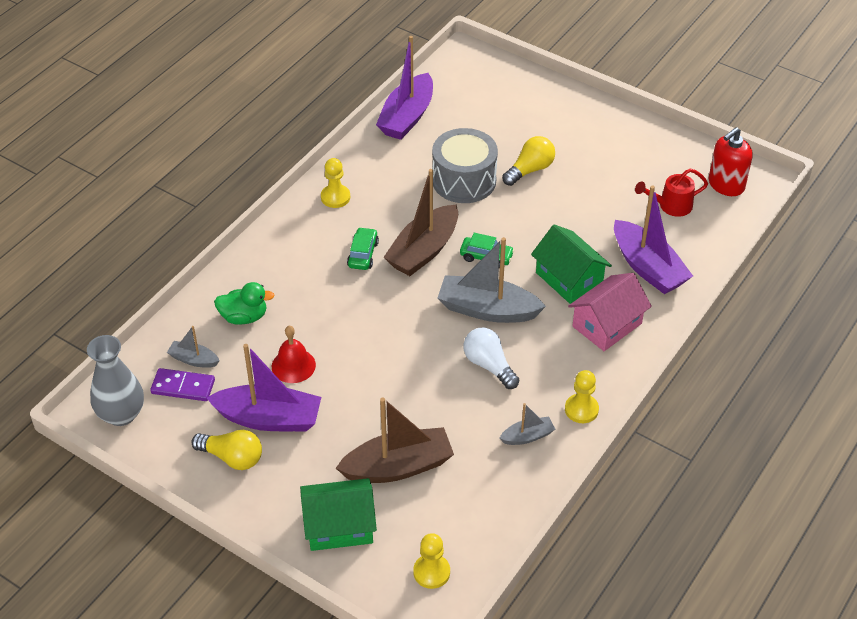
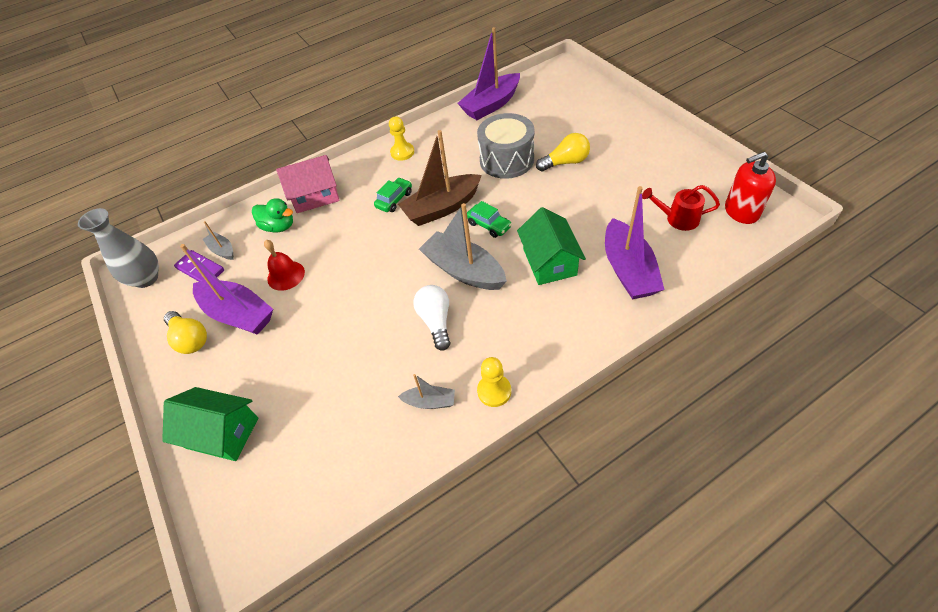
camera: 30 degrees right, 5 degrees up
(398, 467) = (304, 392): brown boat -> none
(431, 572) = (263, 513): yellow pawn -> none
(607, 325) = (562, 314): pink house -> pink house (315, 196)

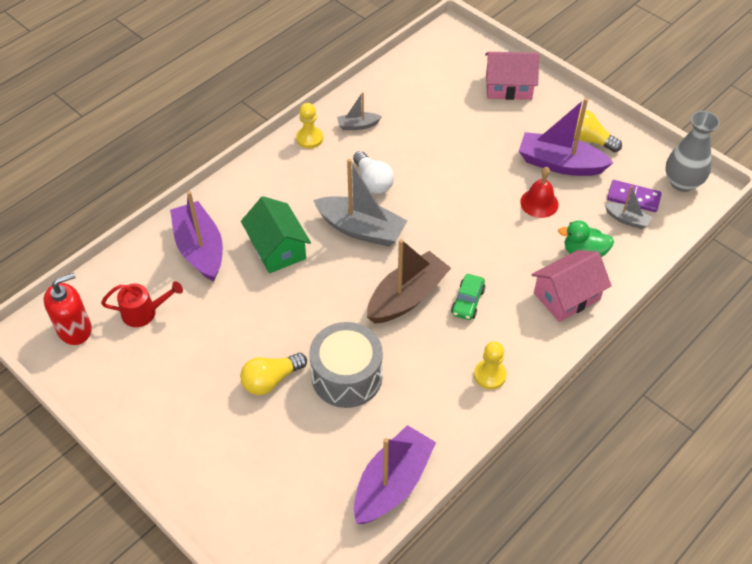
camera: 160 degrees right, 0 degrees up
(222, 433) = (508, 87): green house -> pink house
(489, 225) = (348, 281): green car -> none

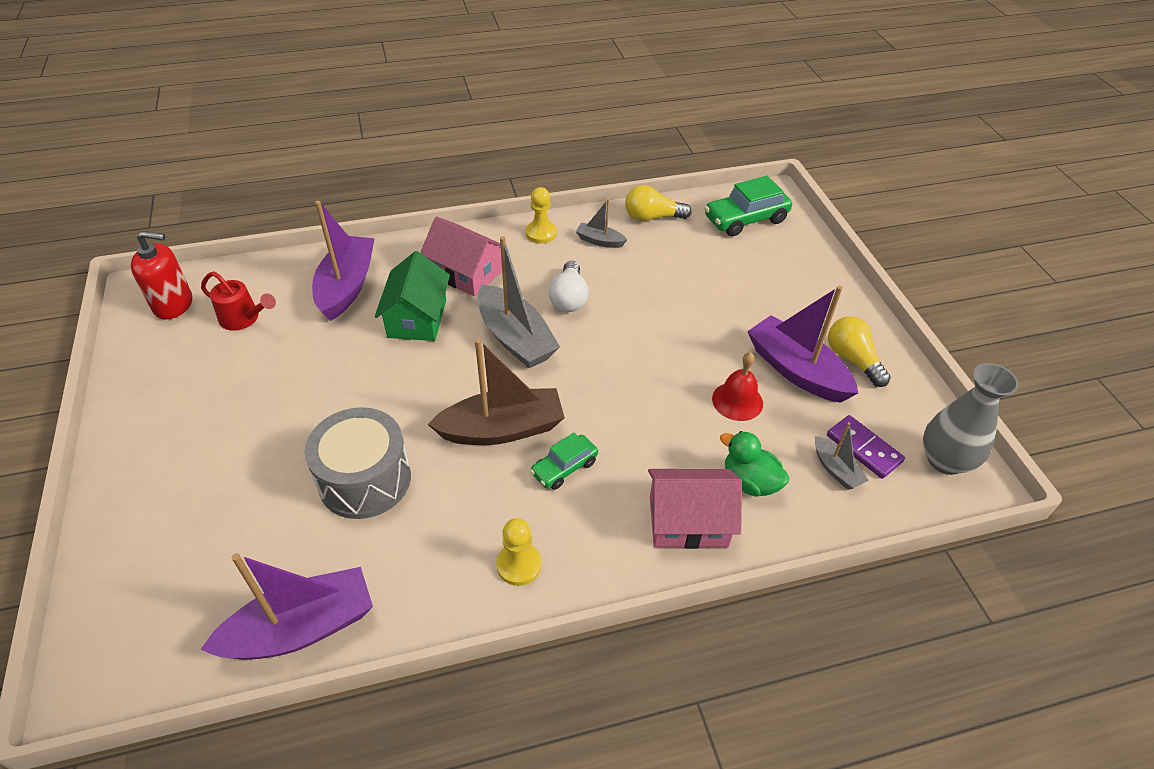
camera: 30 degrees right, 5 degrees down
(271, 380) = (289, 442): yellow light bulb -> yellow light bulb (652, 217)
(447, 61) = (745, 219): none -> green car
(508, 87) = (796, 268): pink house -> pink house (466, 273)

